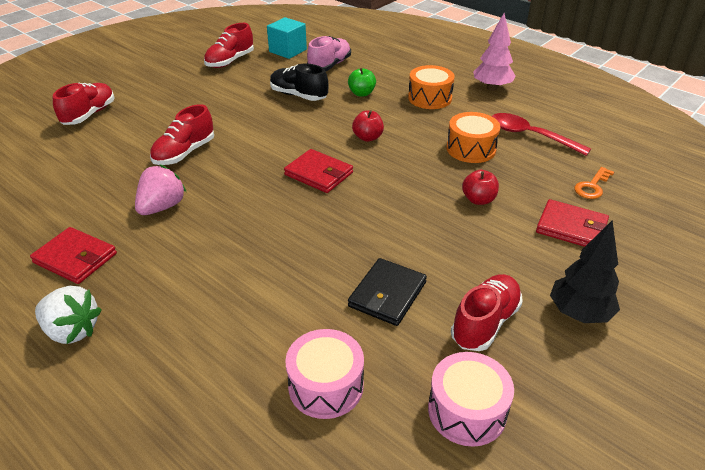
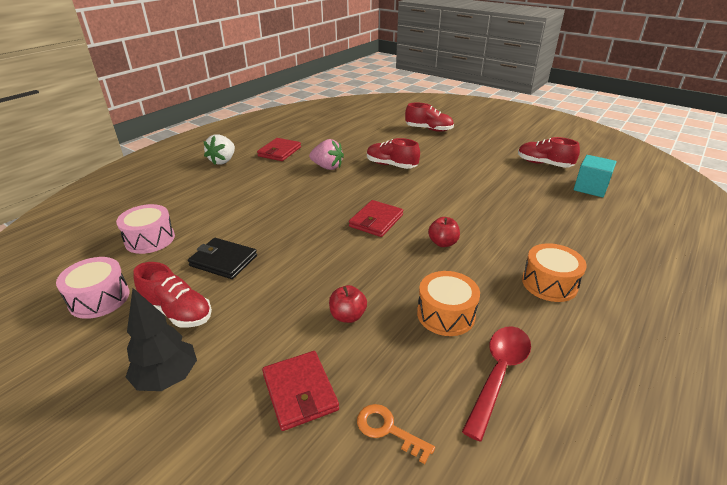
camera: 85 degrees right, 5 degrees down
(298, 95) = (502, 201): black shoe -> none
(329, 65) = (577, 213): pink shoe -> none
(361, 93) = (529, 235): green apple -> none
(491, 88) = (616, 342): pink tree -> none
(571, 227) = (300, 392): red wallet -> red wallet turned 45 degrees counterclockwise

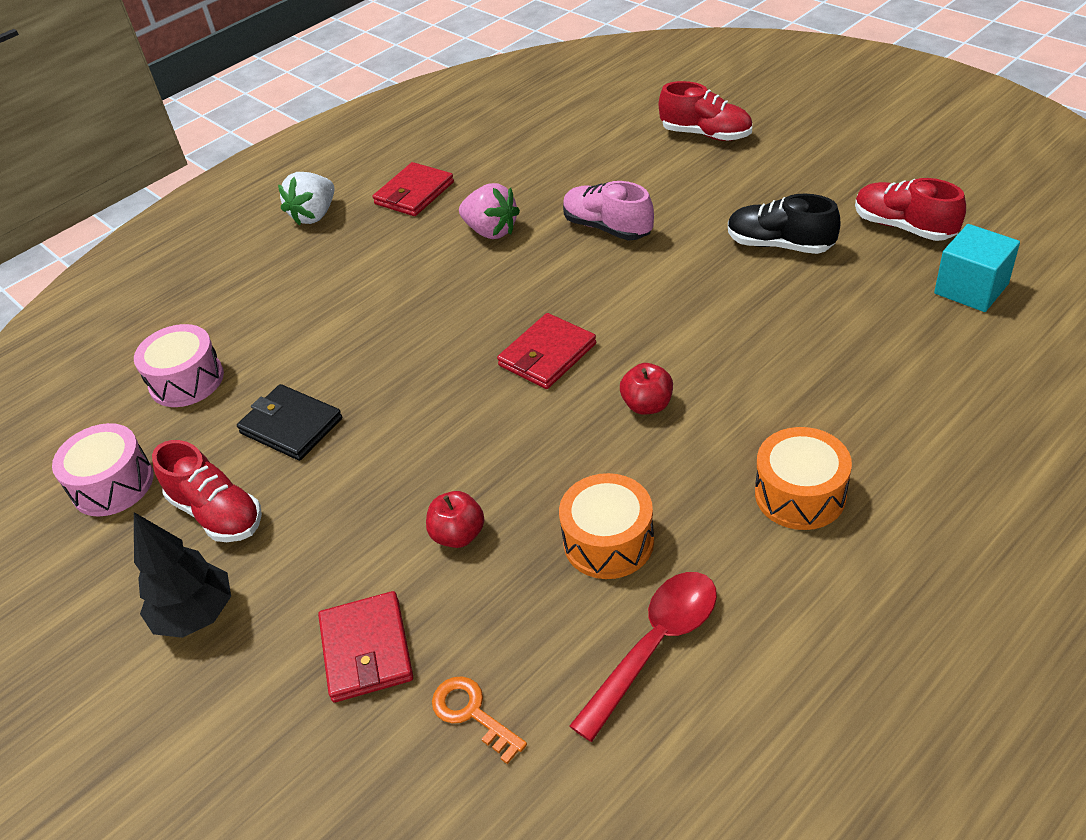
camera: 15 degrees right, 10 degrees up
(391, 165) = (607, 227): red shoe -> pink shoe
(485, 171) = (779, 245): none -> black shoe

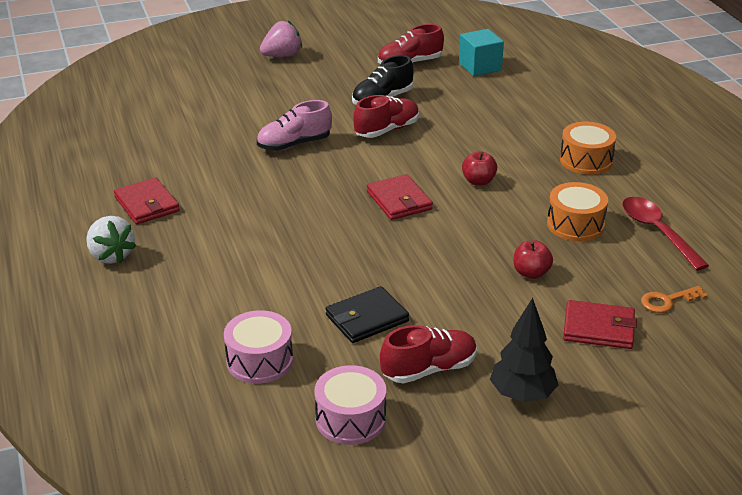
camera: 70 degrees left, 10 degrees down
(491, 231) = (240, 186): pink strawberry -> pink strawberry (282, 56)
(706, 134) = (239, 84): red shoe -> red shoe (387, 130)

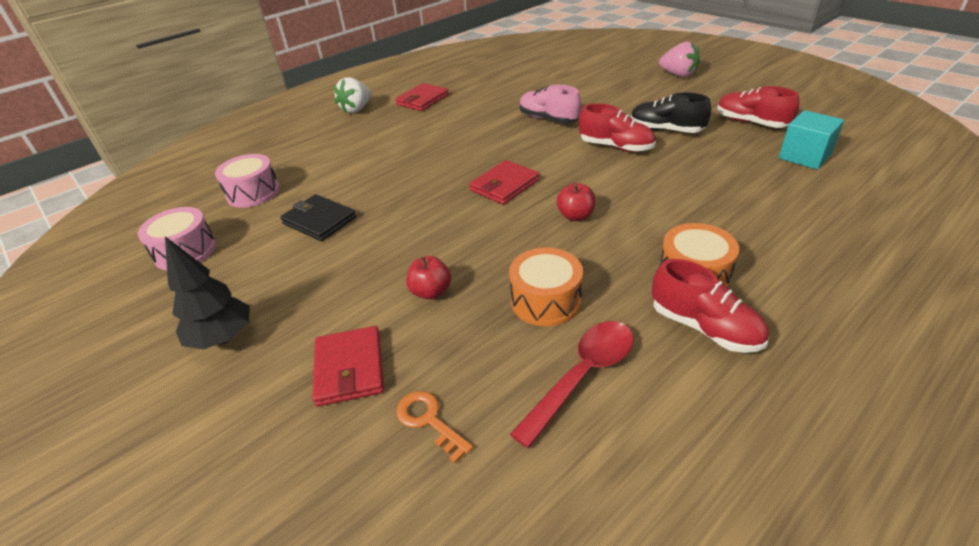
camera: 70 degrees right, 5 degrees up
(429, 369) = (255, 271): red shoe -> red shoe (704, 327)

